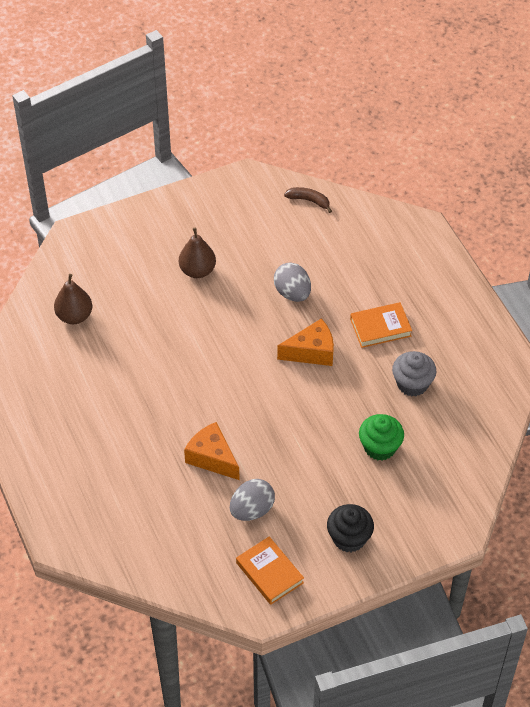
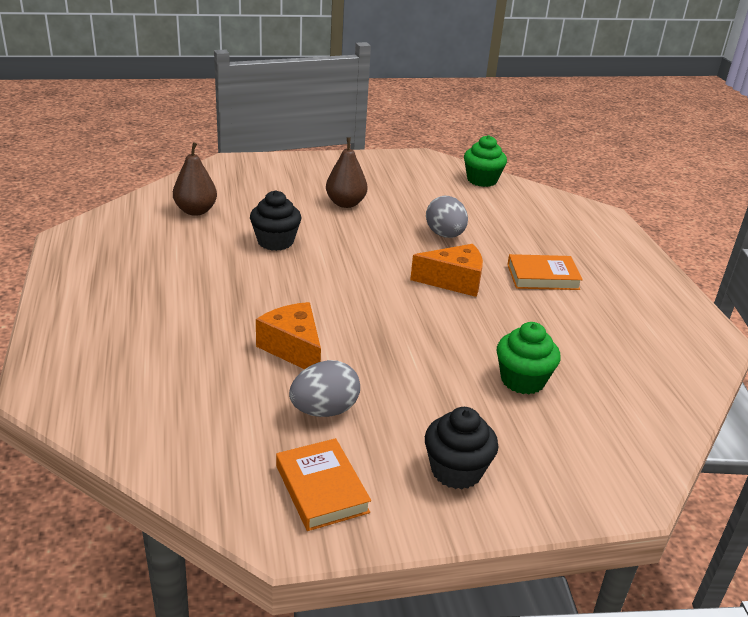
camera: 10 degrees right, 20 degrees down
(156, 340) = (275, 242): none -> black cupcake
(309, 201) = (482, 180): brown banana -> green cupcake
(412, 384) = (576, 329): grey cupcake -> none

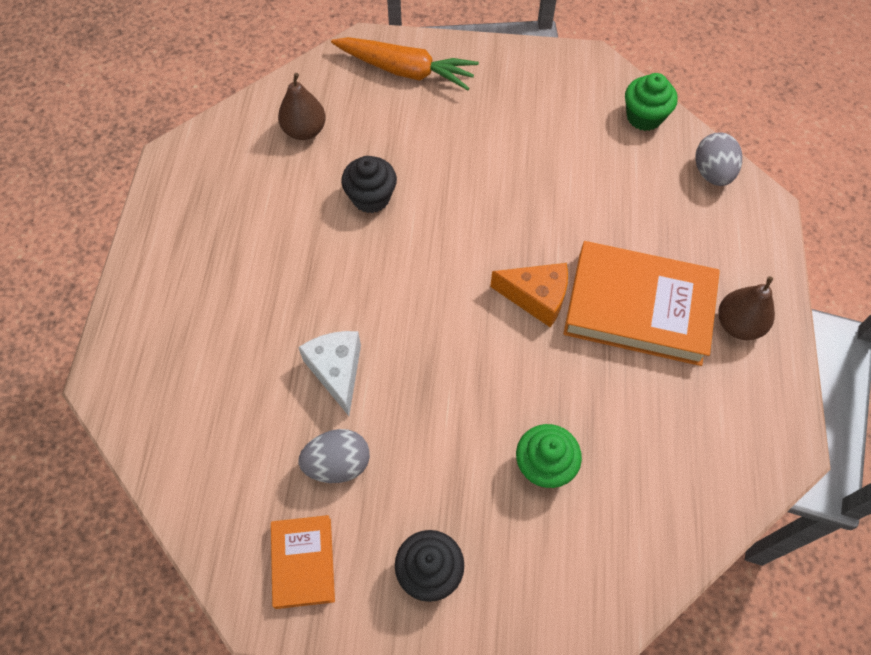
camera: 20 degrees right, 30 degrees up
(272, 173) = (405, 71): none -> orange carrot
(293, 348) = (337, 371): orange cheese -> white cheese
(345, 203) = (468, 140): brown pear -> brown pear (738, 324)
(445, 235) = (558, 215): grey egg -> grey egg (712, 173)
(542, 277) = (638, 308): orange book -> orange book, size x1.91

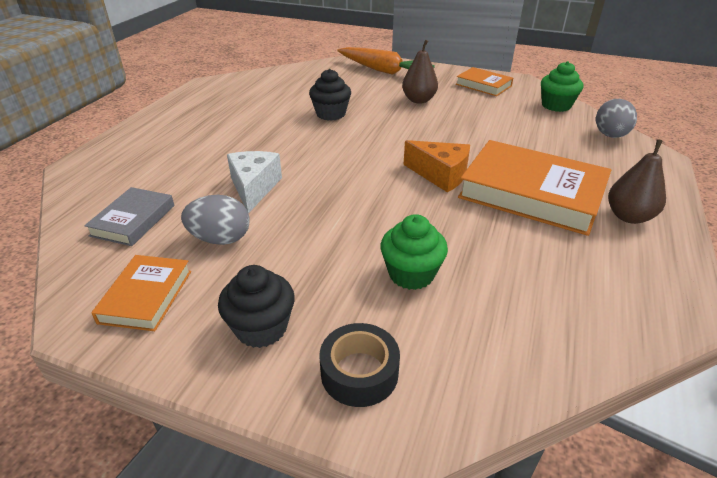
camera: 15 degrees right, 25 degrees down
(228, 459) = (133, 220): none -> grey book
(304, 131) = (301, 84): brown pear -> brown pear (418, 100)
(531, 597) = (359, 372): none -> black tape
(547, 83) = (483, 85): none -> orange book

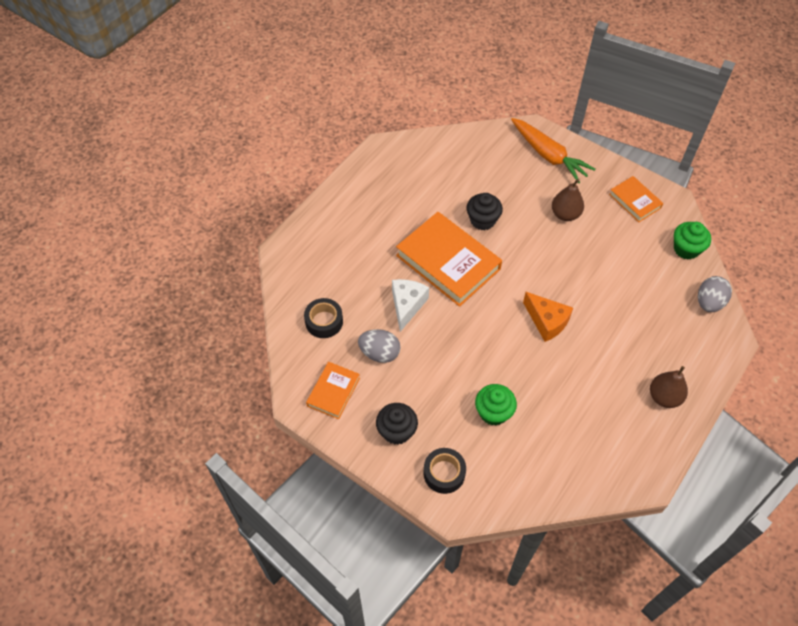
camera: 15 degrees right, 20 degrees up
(133, 220) = (324, 321): grey book -> black tape
(531, 193) = (606, 357): orange book -> orange book (448, 262)

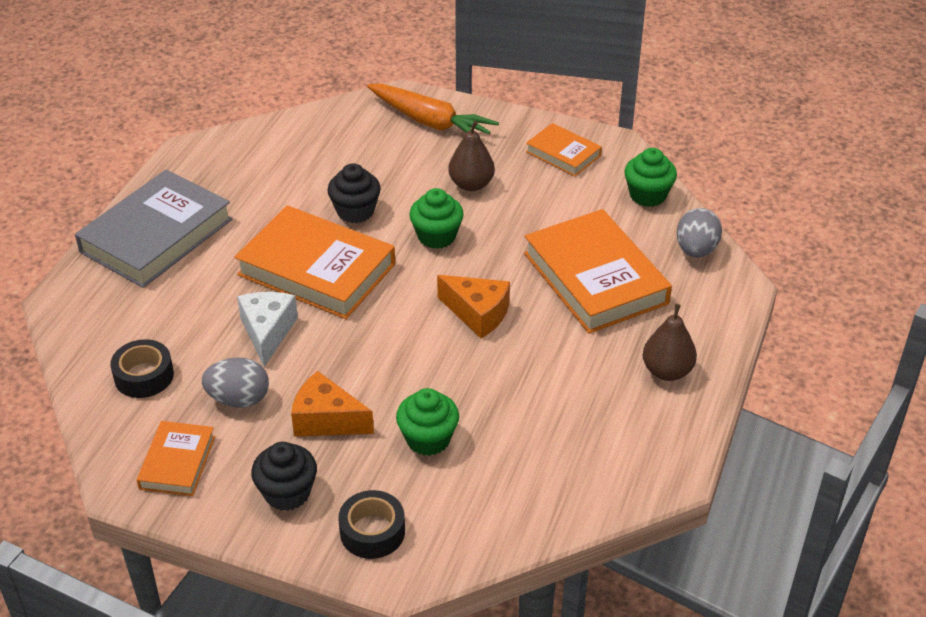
camera: 15 degrees left, 15 degrees down
(350, 213) = (156, 235): none -> grey book
(432, 382) = (326, 420): none -> orange cheese
(532, 252) = (436, 236): none -> green cupcake
(632, 310) = (595, 278): none -> orange book

